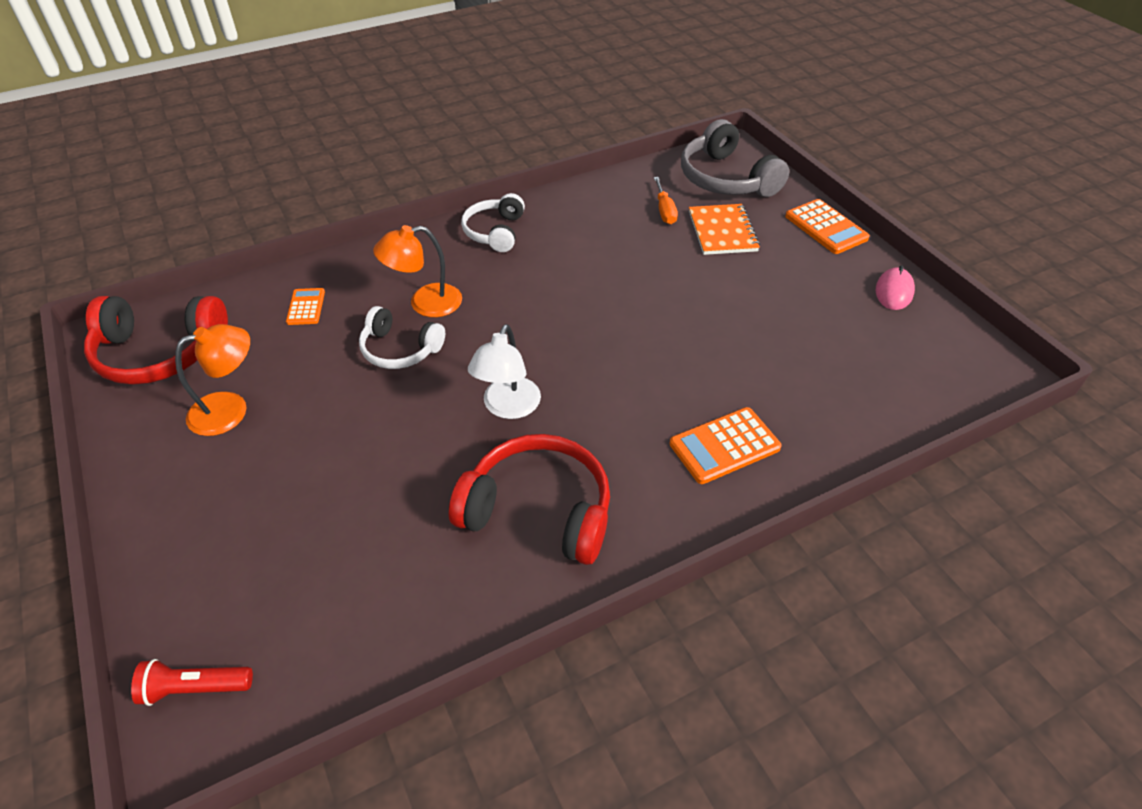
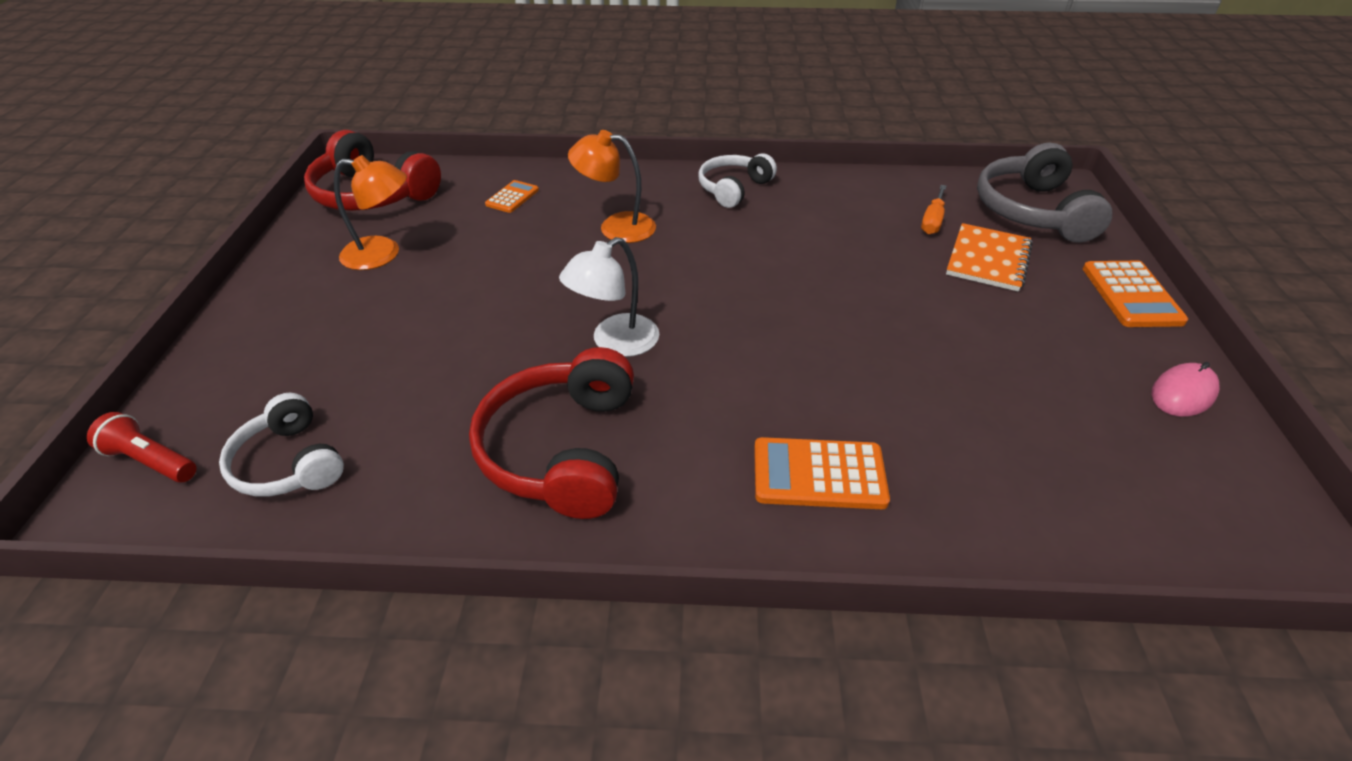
camera: 30 degrees right, 5 degrees down
(400, 349) = (560, 257): white headphones -> white headphones (289, 463)
(538, 510) = (562, 449): red headphones -> red headphones turned 135 degrees counterclockwise

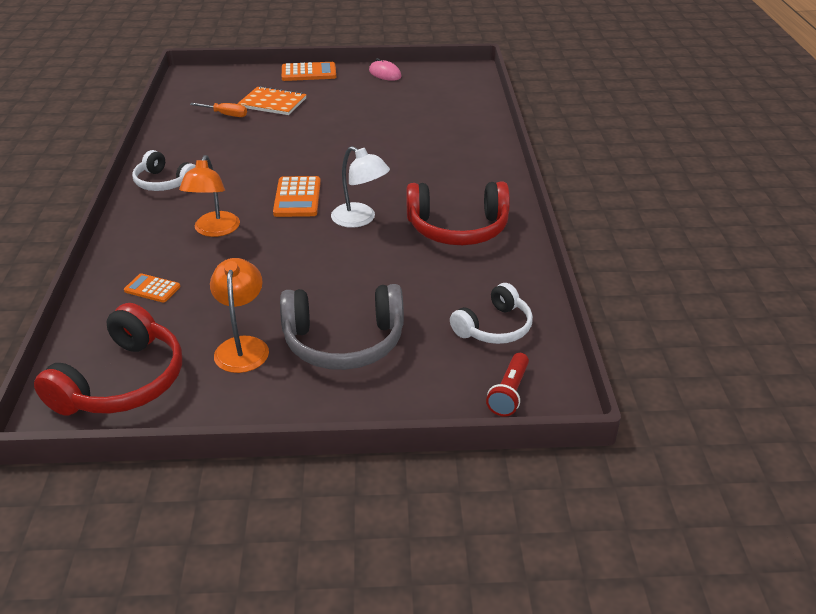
camera: 95 degrees left, 5 degrees down
(819, 474) = (456, 156): orange calculator -> orange calculator (297, 198)
(1032, 211) = (220, 86): grey headphones -> grey headphones (344, 342)

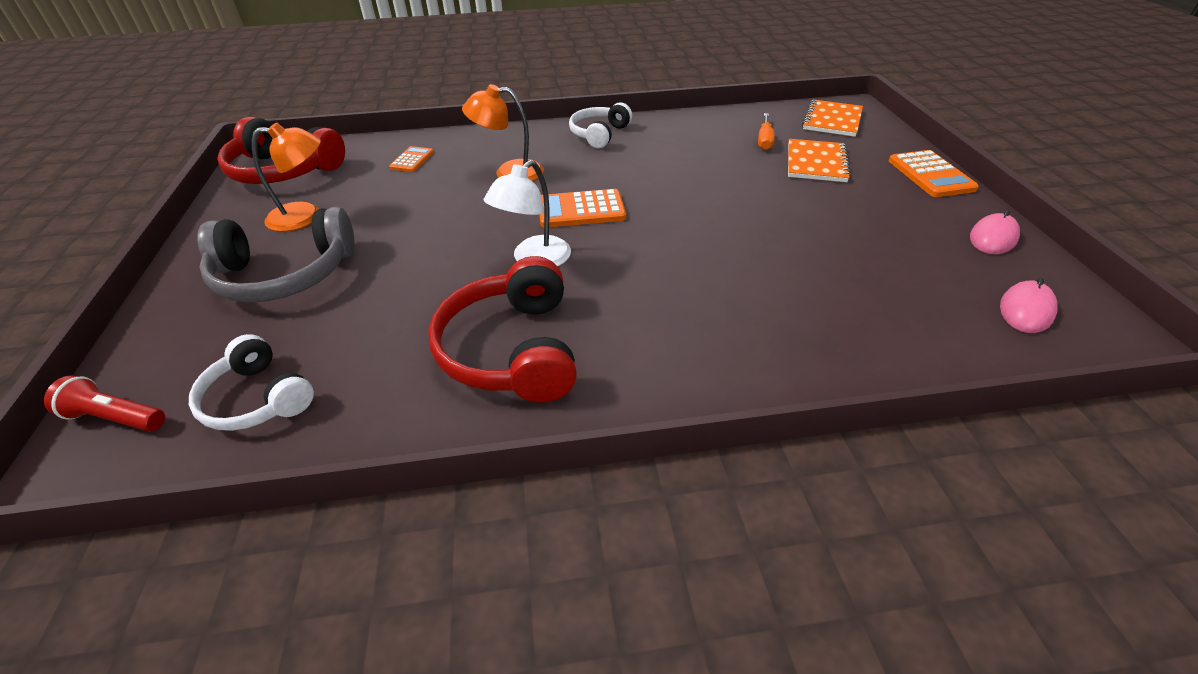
camera: 85 degrees right, 5 degrees up
(209, 86) = (832, 120): none -> orange notebook
(344, 342) = (285, 274): grey headphones -> grey headphones turned 90 degrees counterclockwise
(449, 82) = (1026, 310): none -> pink mouse

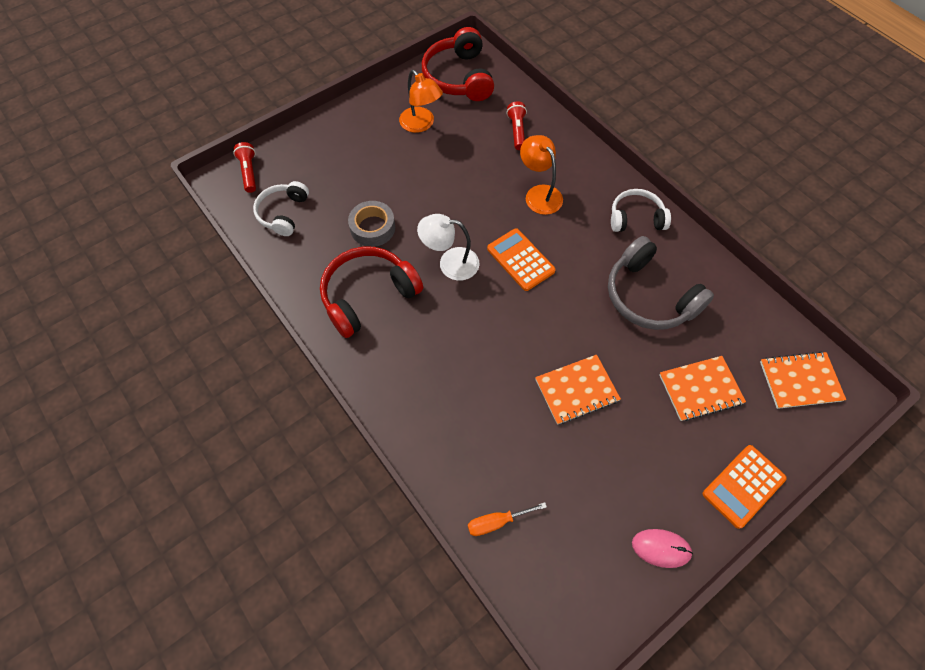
camera: 60 degrees right, 20 degrees up
(285, 274) = (367, 156): grey headphones -> grey headphones (649, 296)
(405, 308) = (373, 228): none -> grey tape
(412, 160) = (517, 131): orange calculator -> red flashlight
(764, 140) = (714, 338): orange screwdriver -> orange screwdriver (497, 522)
(778, 228) = (576, 390): none -> orange notebook
(1026, 310) = (568, 578): pink mouse -> none

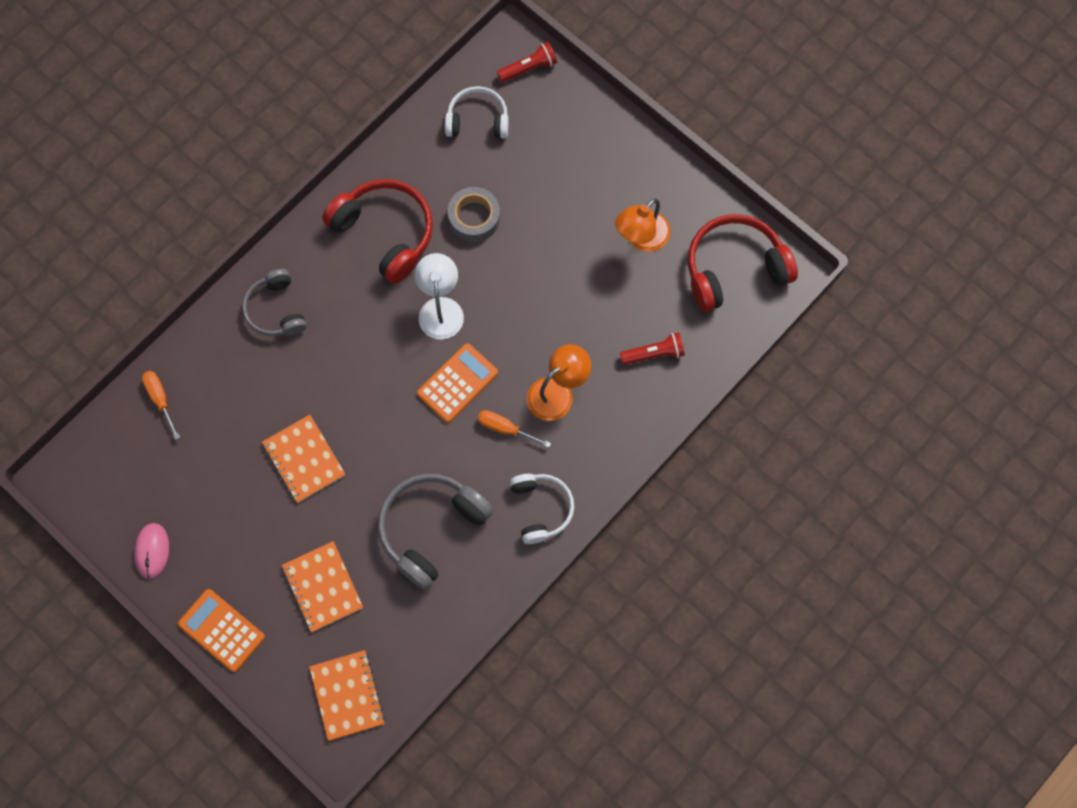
camera: 80 degrees right, 10 degrees up
(422, 397) = (276, 310): none -> grey headphones
(565, 232) = (505, 428): none -> orange screwdriver

